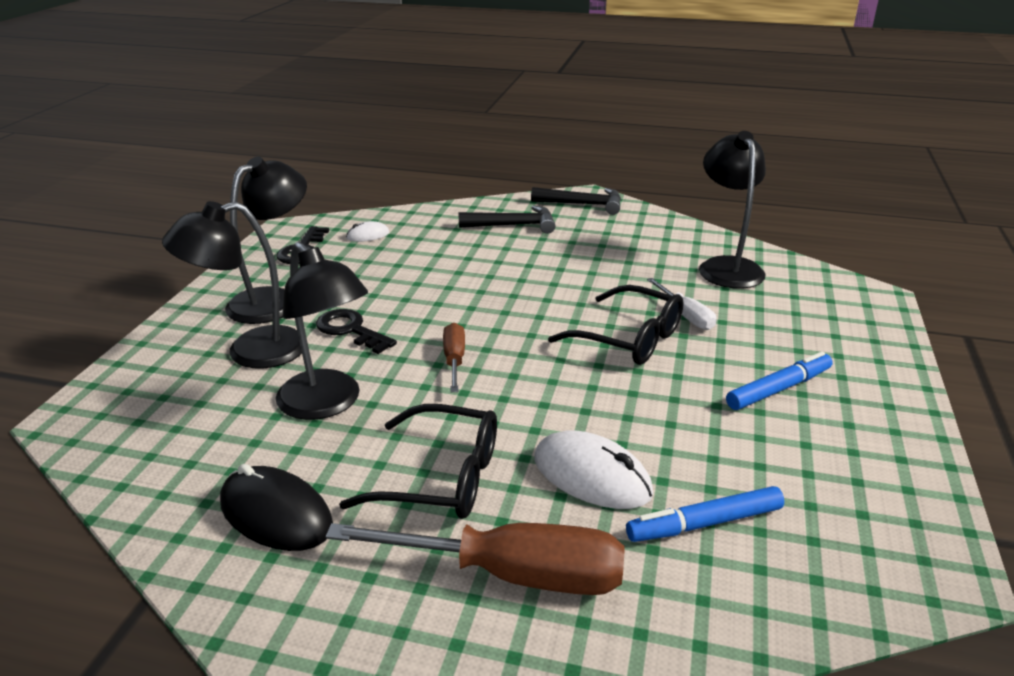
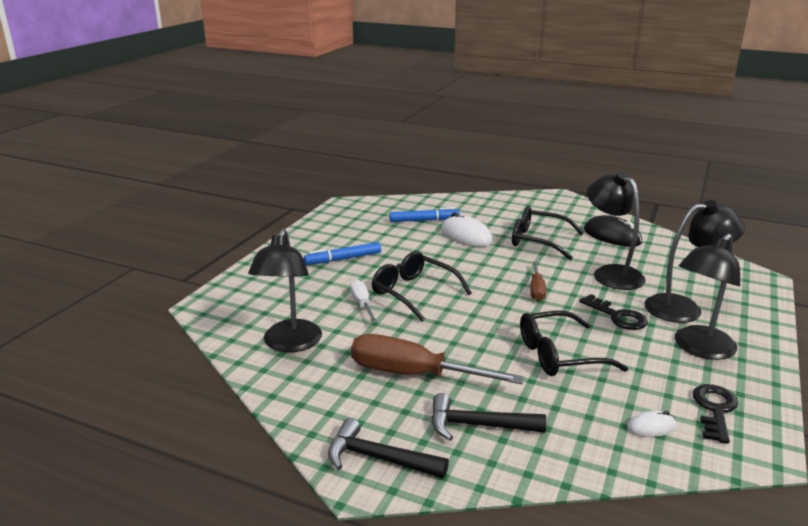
camera: 170 degrees left, 5 degrees down
(437, 280) = (559, 355): none -> black glasses
(511, 574) = (508, 215): brown screwdriver -> brown screwdriver (414, 374)

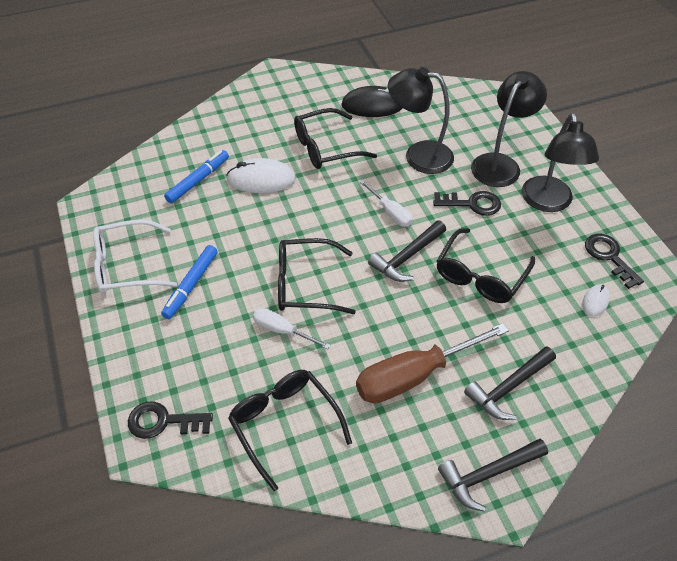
camera: 45 degrees left, 25 degrees up
(230, 303) = (163, 421): none -> black key
(290, 344) = (284, 424): black lamp -> black glasses
(322, 235) = (126, 266): none -> white glasses
(512, 316) = (407, 257): none -> black hammer
(536, 290) = (390, 212): brown screwdriver -> white screwdriver

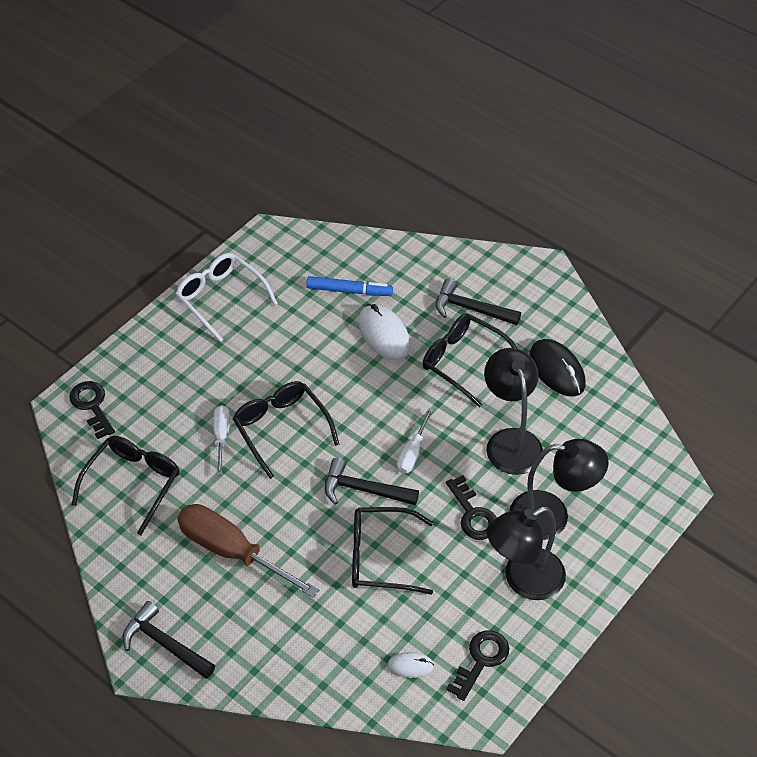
camera: 60 degrees right, 0 degrees up
(191, 285) = (228, 351): blue marker -> none
(509, 388) = (262, 628): black hammer -> black hammer (471, 309)

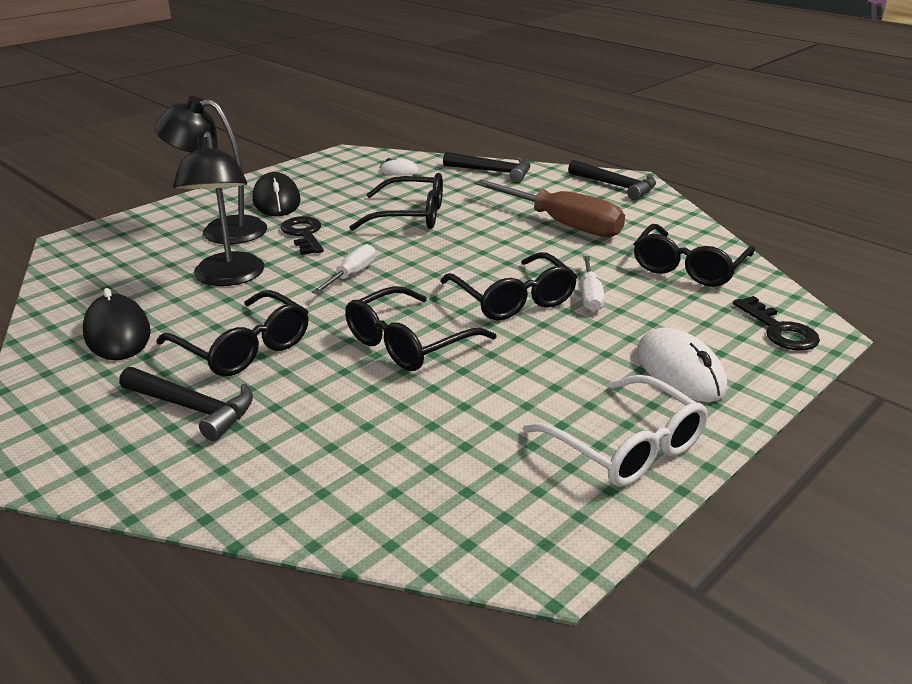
camera: 175 degrees left, 20 degrees down
(349, 291) = (392, 445): blue marker -> none
(353, 374) = (408, 343): none -> black glasses
(364, 490) = (417, 253): black hammer -> black hammer (493, 171)
(384, 334) = (350, 383): white mouse -> white mouse (680, 371)
(481, 660) = (338, 171): black key -> none
(523, 580) = (276, 200): black lamp -> black mouse

